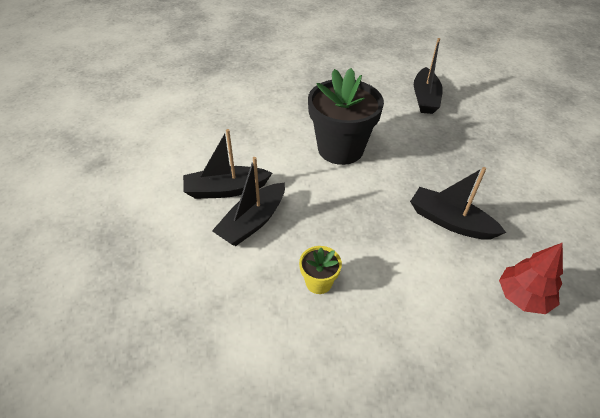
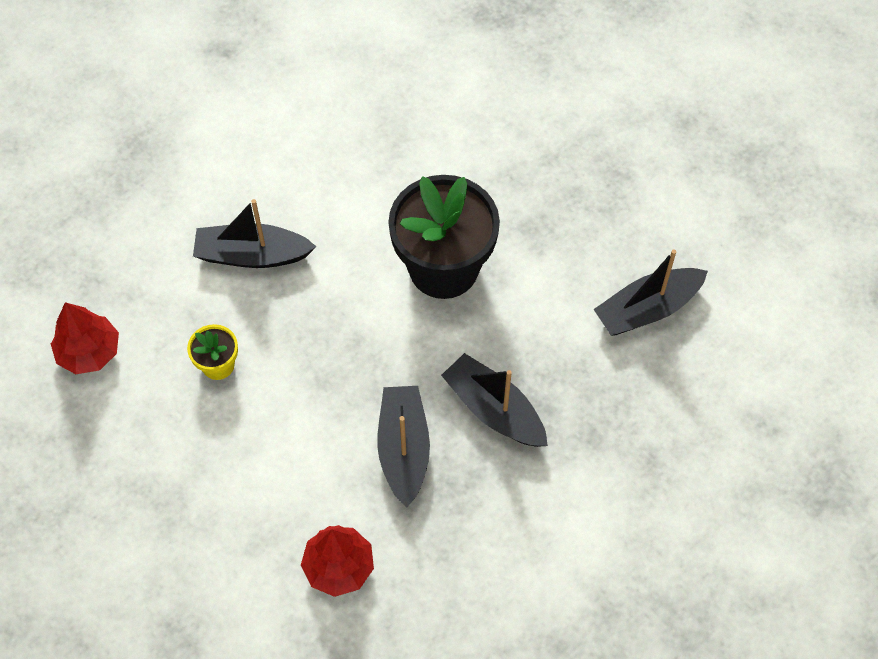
camera: 55 degrees right, 15 degrees up
(226, 190) = (279, 197): black boat -> black boat (494, 409)
(239, 359) = (89, 352): none -> red tree

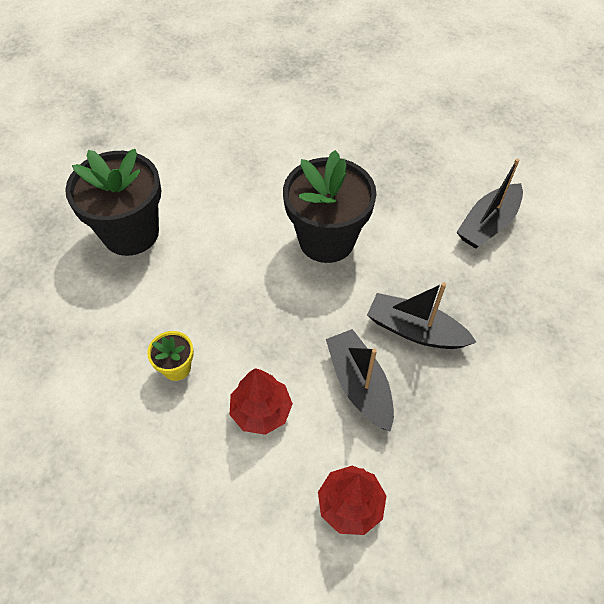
camera: 20 degrees left, 5 degrees down
(89, 352) = (58, 392): red tree -> red tree (261, 411)
(223, 188) = (131, 233): none -> black flower pot
(252, 255) = (172, 274): black boat -> none

